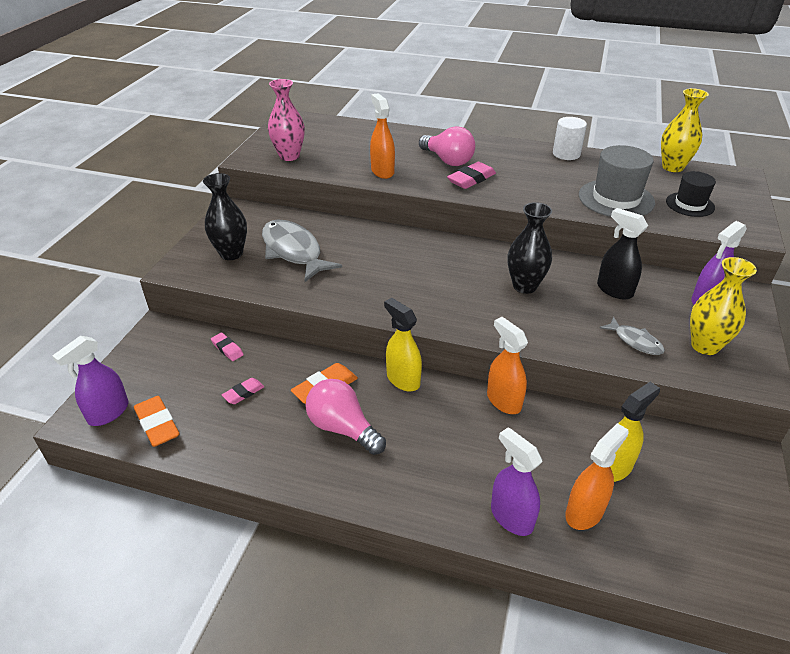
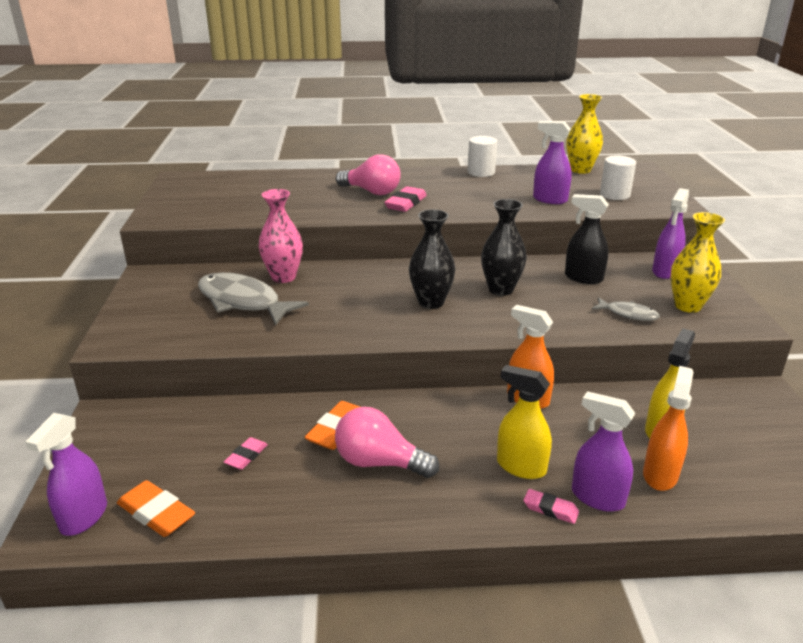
camera: 20 degrees left, 10 degrees down
(227, 349) = (202, 418): pink eraser -> pink eraser (550, 509)
(231, 254) = (170, 316): black vase -> black vase (431, 302)
(289, 156) = (199, 210): pink vase -> pink vase (283, 277)
(382, 171) = (311, 209): orange spray bottle -> none
(403, 379) = (416, 403): yellow spray bottle -> yellow spray bottle (520, 467)
(616, 199) = (549, 200): grey hat -> purple spray bottle
(690, 204) = (614, 195): black hat -> white cylinder

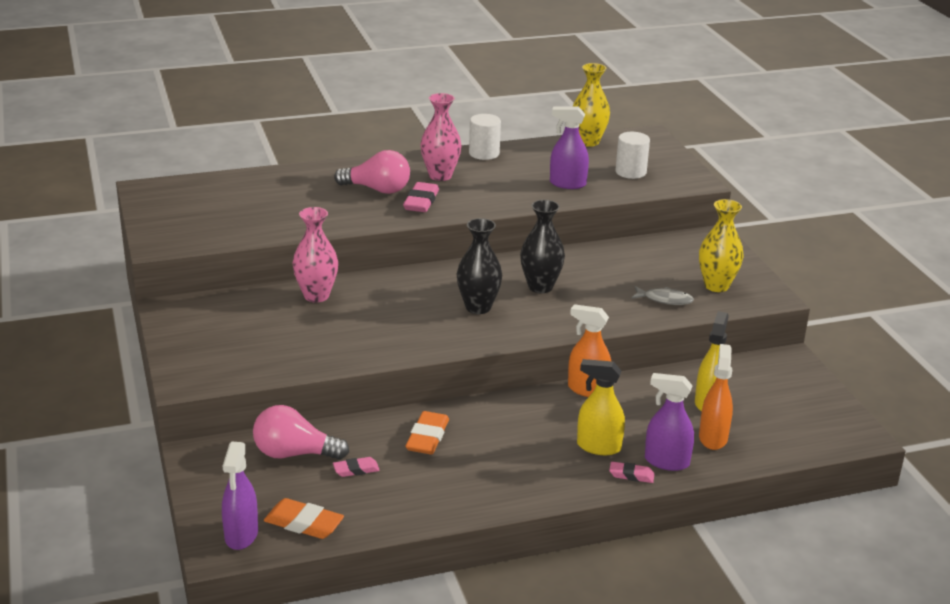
camera: 15 degrees left, 0 degrees up
(243, 302) = (290, 327): grey fish -> none
(246, 456) = (356, 470): pink eraser -> pink eraser turned 60 degrees clockwise
(379, 462) = (477, 459): pink light bulb -> pink light bulb (294, 454)
(433, 185) = (440, 176): none -> pink vase
(583, 278) = (615, 266): black spray bottle -> none
(665, 271) = (690, 251): purple spray bottle -> none

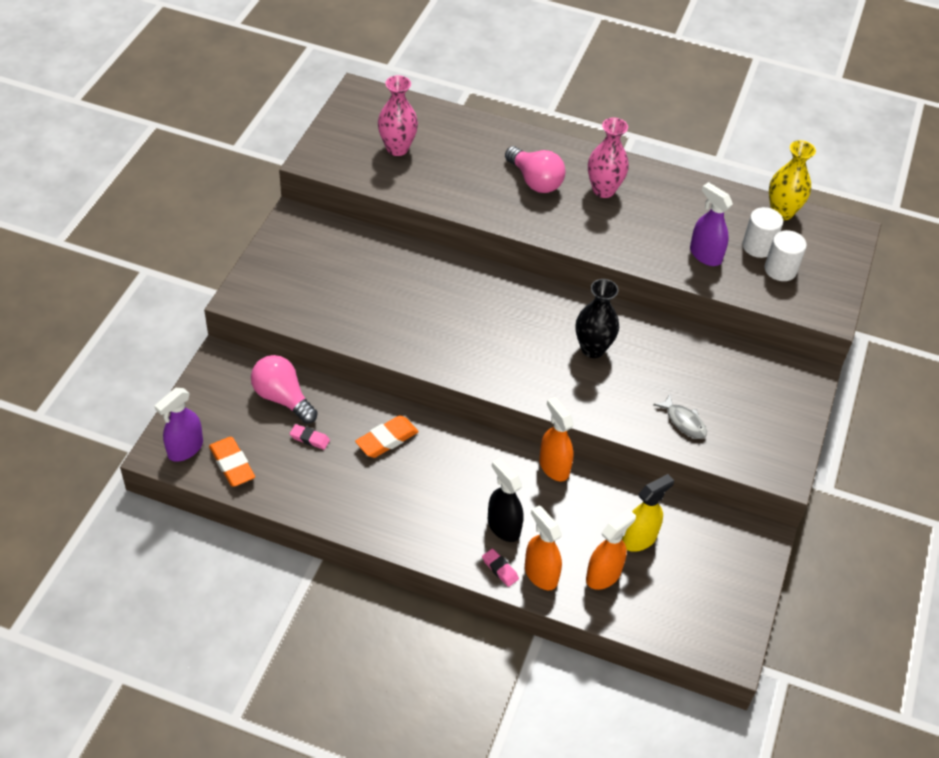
camera: 35 degrees right, 20 degrees up
(316, 296) = (409, 262): pink vase -> pink vase (397, 148)
(421, 202) = (556, 213): pink eraser -> none
(478, 307) = (519, 343): black vase -> none
(484, 153) = (669, 181): white cylinder -> white cylinder (758, 246)
(598, 447) = (503, 527): yellow spray bottle -> black spray bottle
(666, 462) = (540, 574): purple spray bottle -> orange spray bottle
(716, 286) = (748, 432): yellow vase -> none

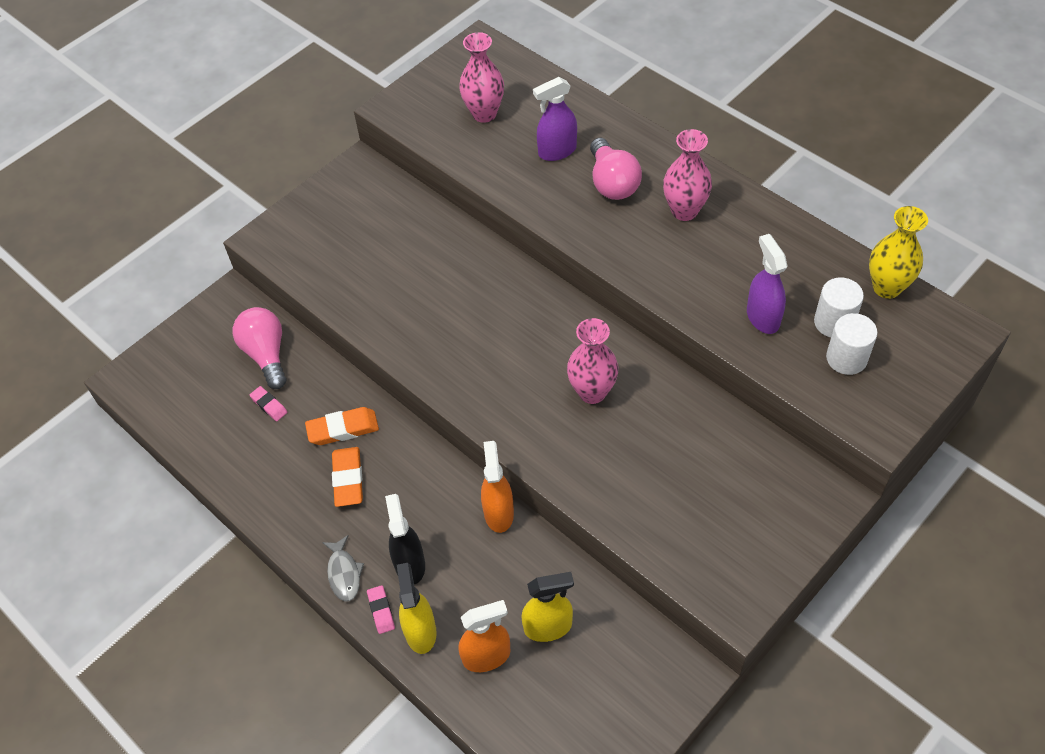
camera: 30 degrees right, 5 degrees up
(185, 449) = (149, 381): purple spray bottle -> purple spray bottle (557, 151)
(232, 464) = (183, 410): orange eraser -> orange eraser (348, 479)
(540, 574) = (420, 631): orange spray bottle -> yellow spray bottle
(592, 349) = (592, 392): black vase -> pink vase
(684, 422) = (650, 509): grey fish -> grey fish (344, 573)

